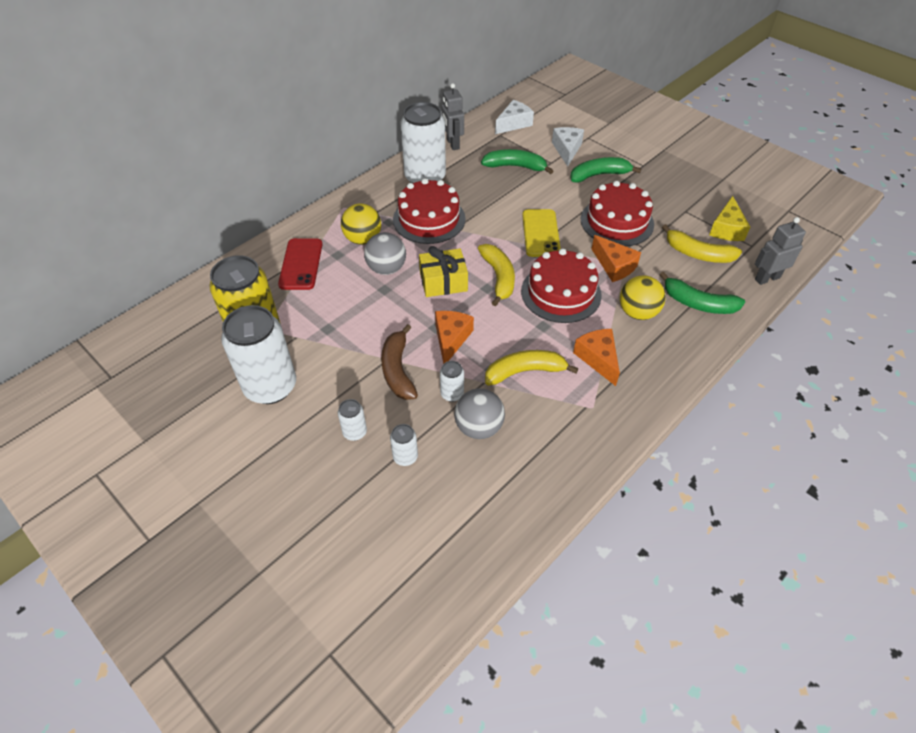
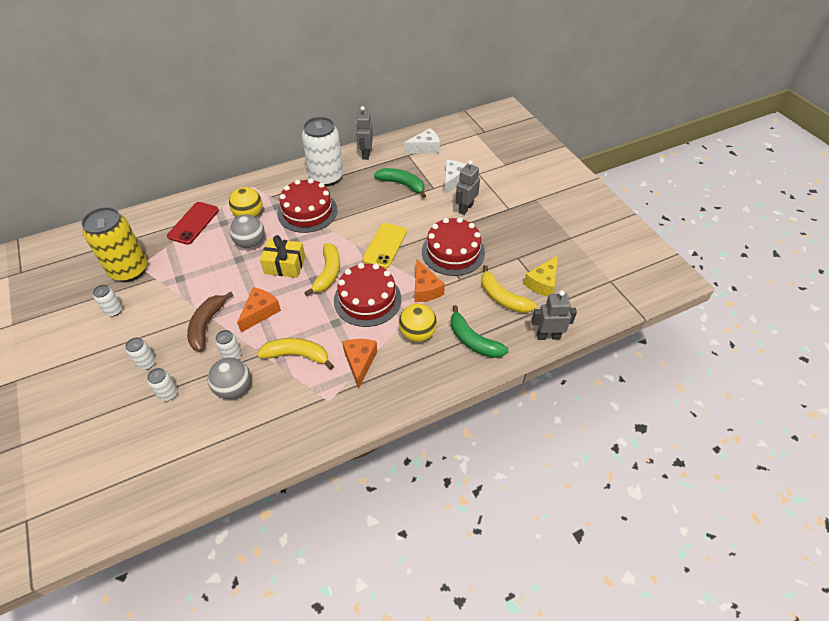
camera: 20 degrees right, 0 degrees up
(270, 386) = (114, 311): white can -> white can, size x0.43
(599, 175) = (465, 208): green banana -> grey robot

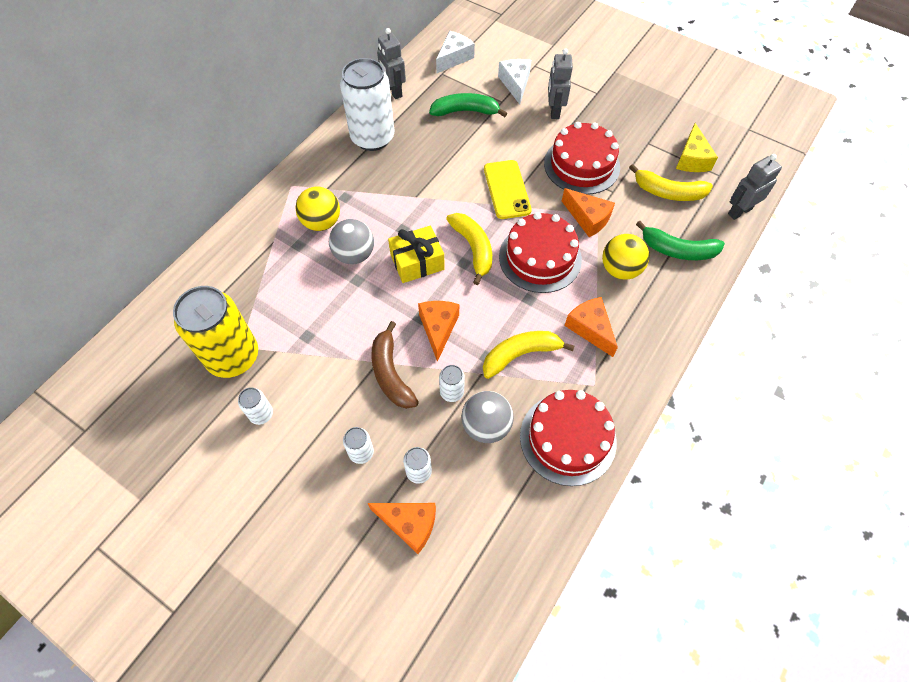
camera: 30 degrees left, 10 degrees up
(134, 422) = (409, 524): none -> orange cheese
(193, 223) = (261, 262): red phone -> none
(307, 211) = (387, 188): red cake -> red cake (567, 438)

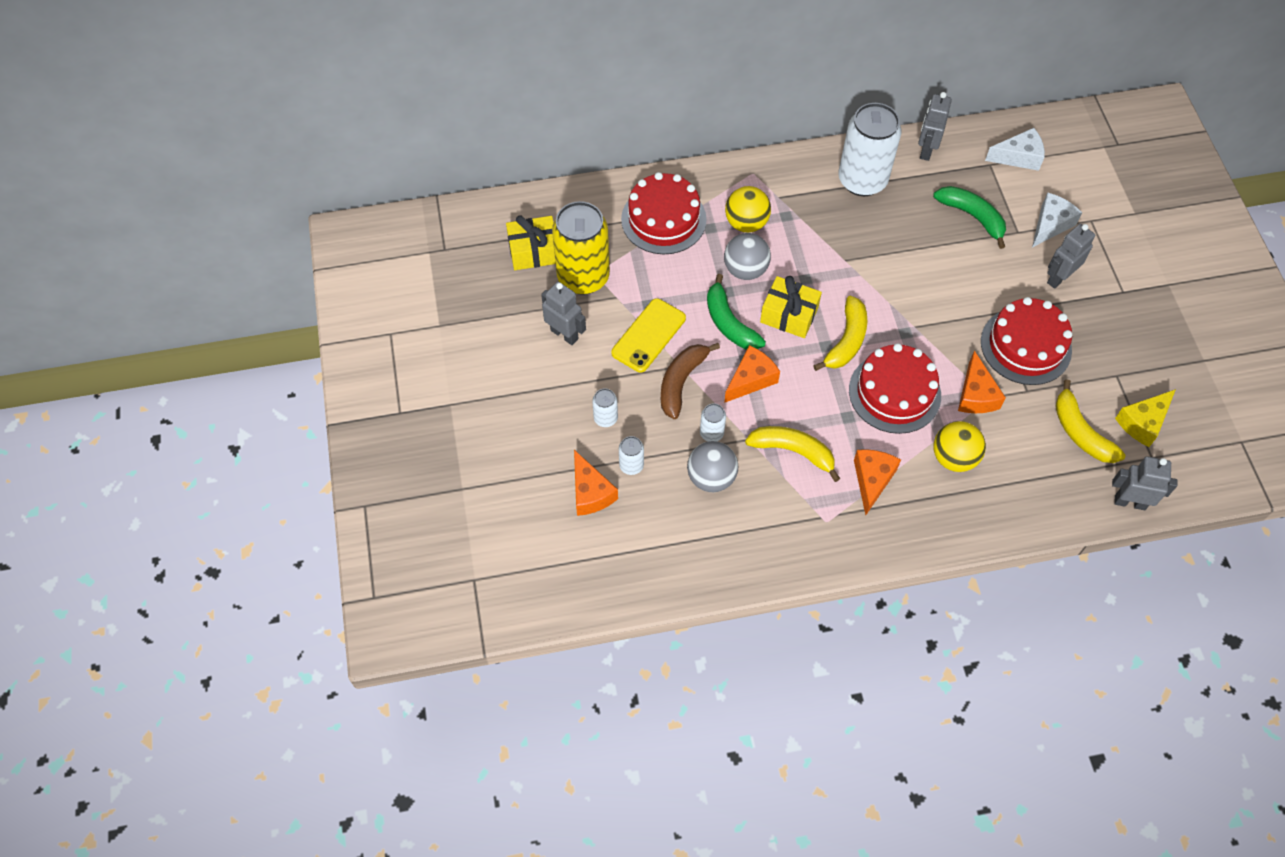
camera: 45 degrees right, 0 degrees up
(170, 369) = (534, 251): none -> yellow gift
(261, 414) = (564, 334): white can -> grey robot
(507, 189) = (931, 314): yellow phone -> yellow phone (648, 335)
(567, 438) = (762, 539): red cake -> red cake (663, 219)
(677, 250) = (1026, 485): green banana -> green banana (729, 323)

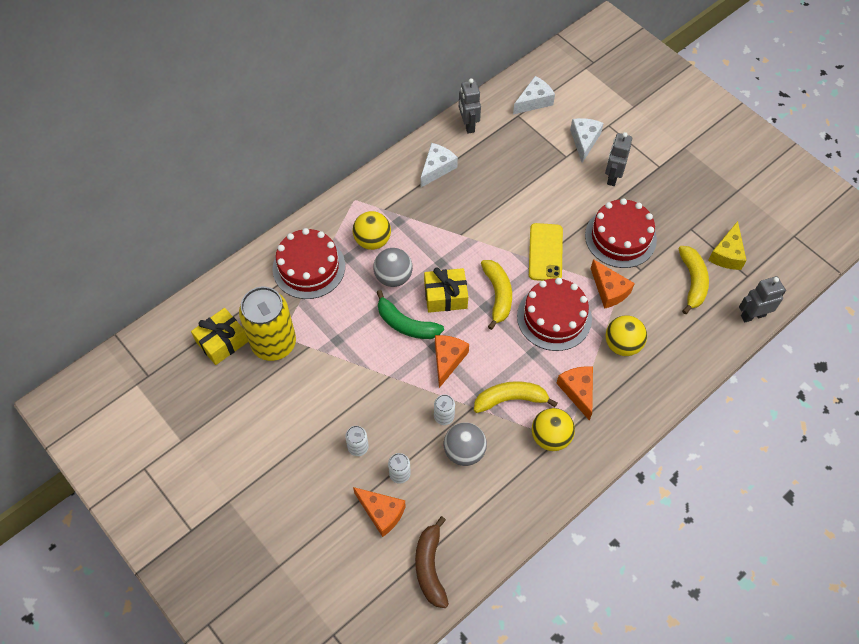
camera: 30 degrees left, 0 degrees up
(564, 334) = (286, 396): grey robot -> none
(648, 335) = (352, 364): yellow phone -> yellow phone (545, 252)
(681, 382) = (398, 388): brown banana -> brown banana (430, 566)
(812, 510) = (550, 437): none -> yellow ball
(862, 180) = (437, 168): white can -> white cheese
(972, 217) = (529, 160): green banana -> none
(1080, 432) = (692, 282): yellow banana -> yellow banana turned 120 degrees counterclockwise

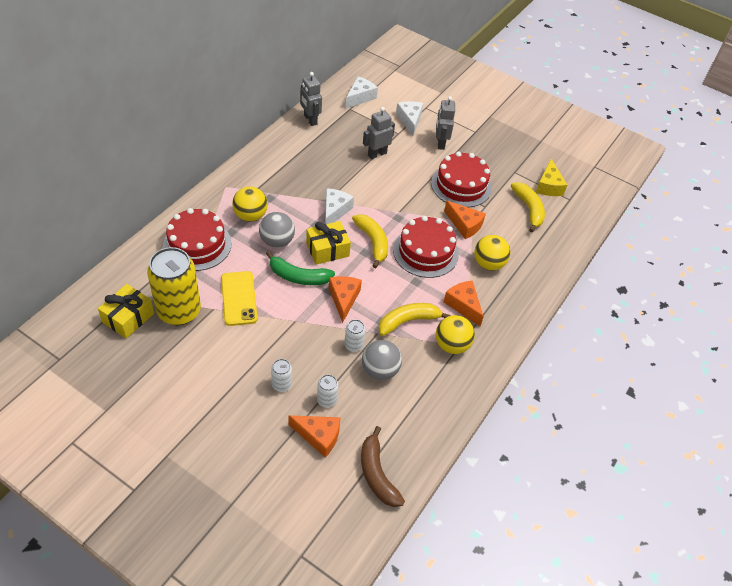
camera: 20 degrees left, 10 degrees down
(437, 168) = (292, 154): white cheese -> white cheese (335, 211)
(545, 252) = (403, 204): yellow phone -> yellow phone (239, 298)
(752, 315) = (584, 227): grey robot -> grey robot (377, 154)

